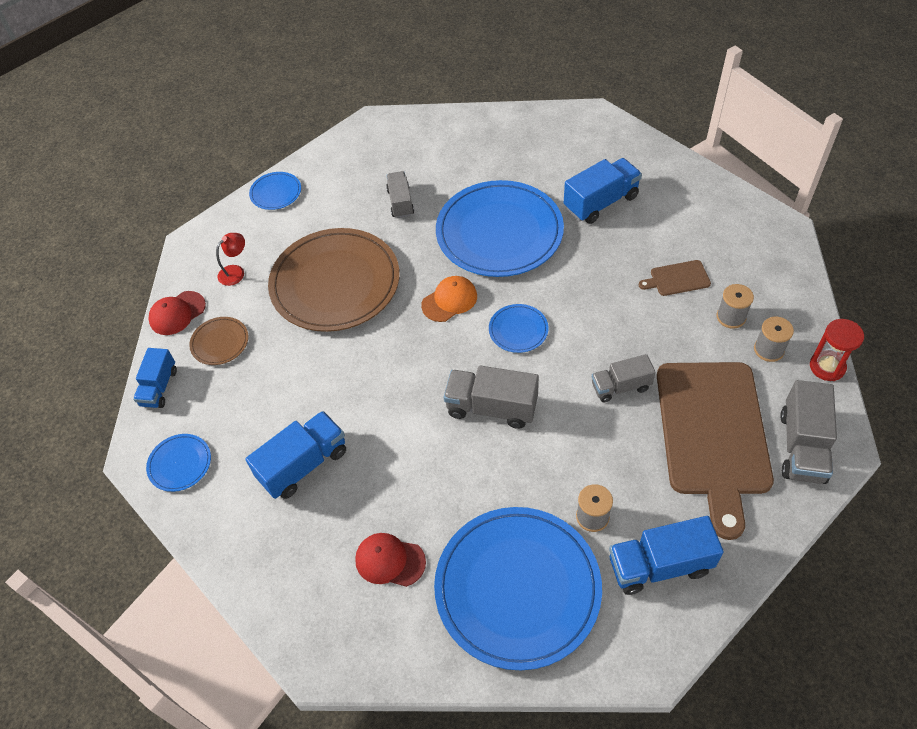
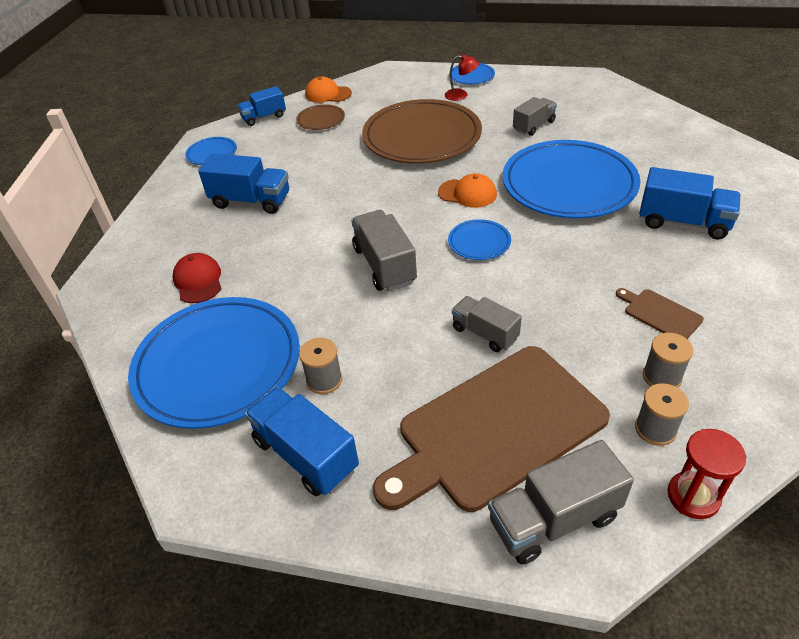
camera: 55 degrees right, 10 degrees down
(177, 313) = (328, 94): red cap -> orange cap
(236, 272) = (385, 96): red lamp -> red lamp (461, 95)

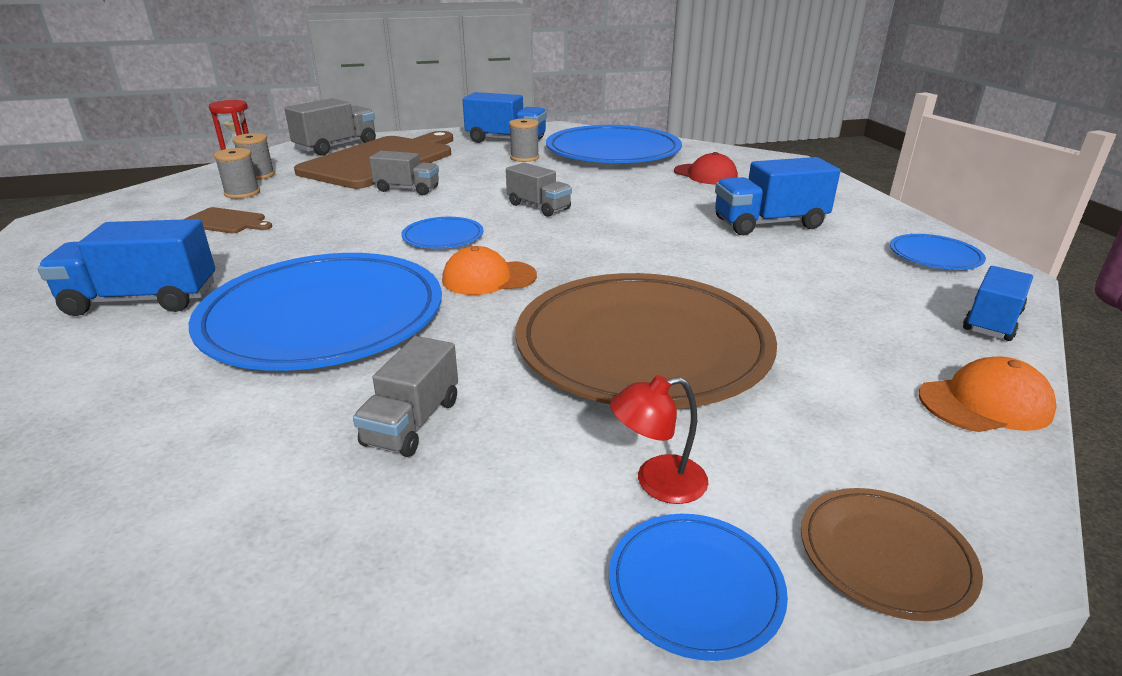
camera: 150 degrees right, 15 degrees down
(321, 120) = (882, 339): brown plate -> brown plate (885, 556)
(385, 265) = (538, 207): grey truck -> grey truck, size x0.65

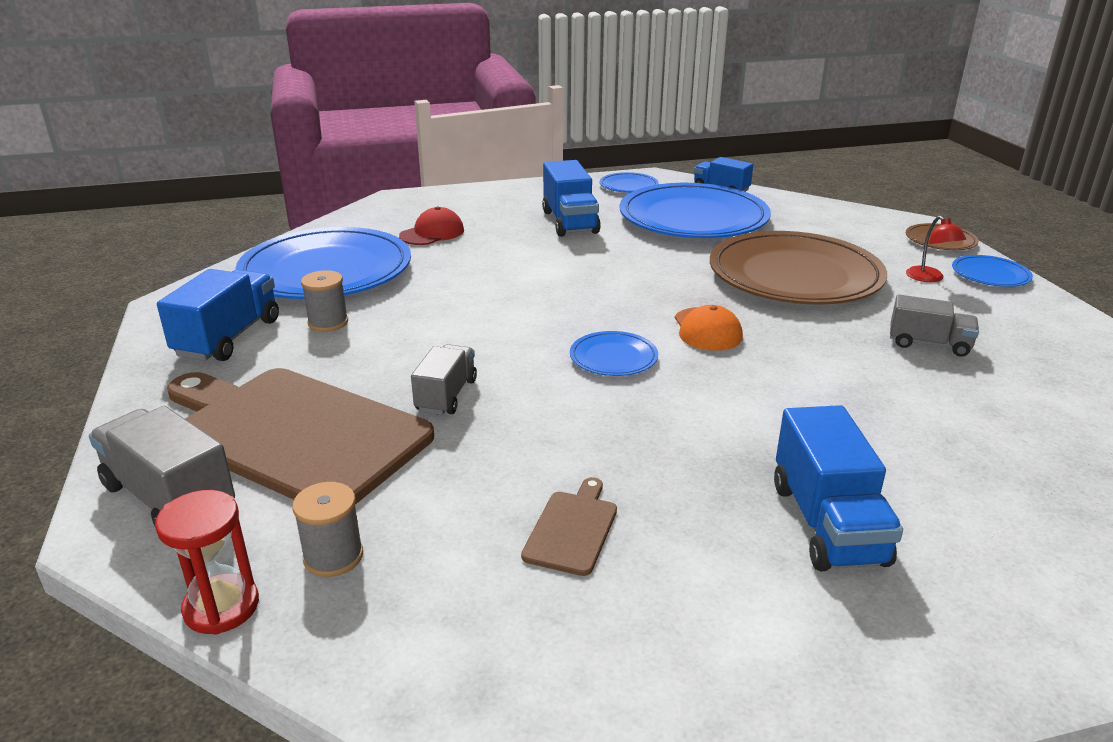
camera: 90 degrees left, 0 degrees up
(242, 193) = (437, 549): grey spool -> none
(324, 317) = (812, 399): blue plate -> blue plate (693, 218)
(538, 207) = (522, 311): grey truck -> none
(985, 403) = (811, 206): orange cap -> none

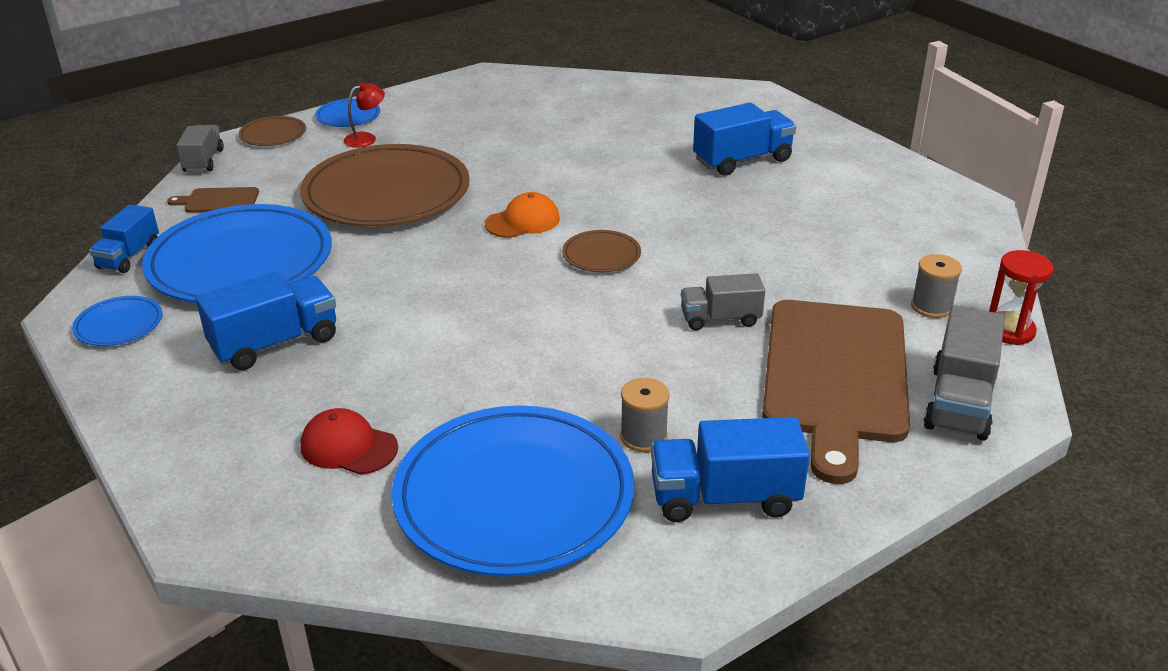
camera: 110 degrees left, 5 degrees up
(572, 529) = (823, 232): brown cutting board -> brown cutting board (219, 201)
(613, 358) = (601, 255): blue plate -> brown plate
(928, 344) = (494, 137): grey truck -> grey truck (203, 161)

